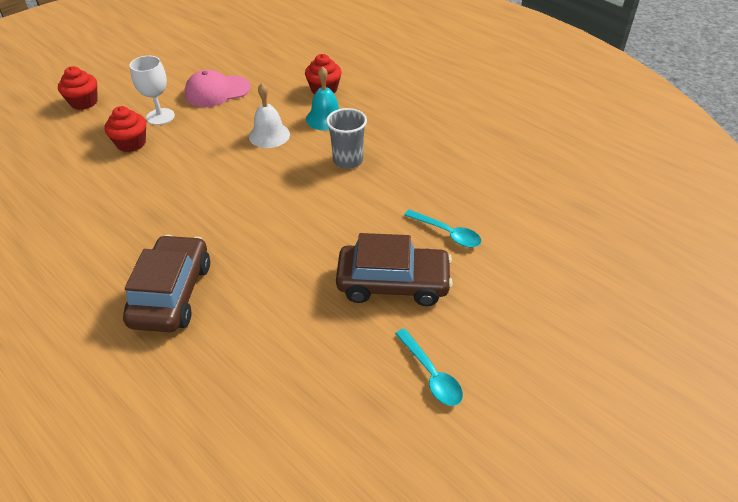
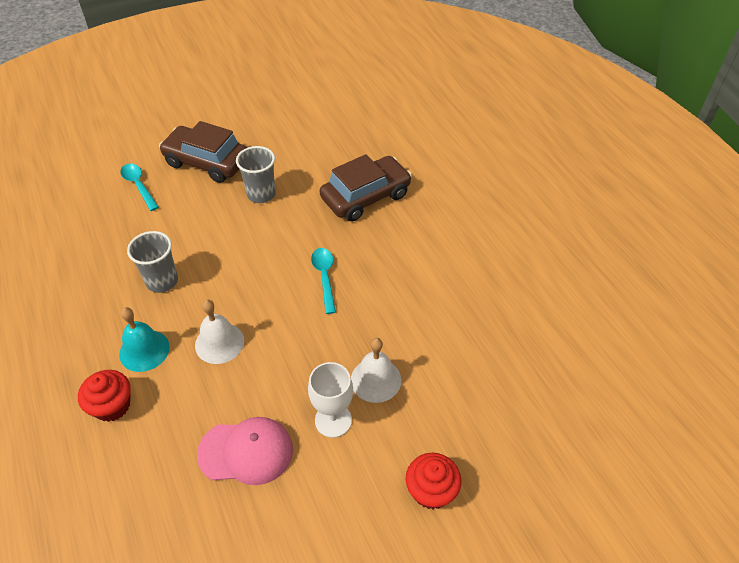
camera: 160 degrees left, 5 degrees up
(131, 143) = (376, 380): red cupcake -> white bell
(172, 294) = (365, 196): brown car -> brown car turned 150 degrees counterclockwise
(301, 262) = (261, 194): none -> grey cup
(431, 374) = (224, 109): turquoise spoon -> turquoise spoon (324, 277)

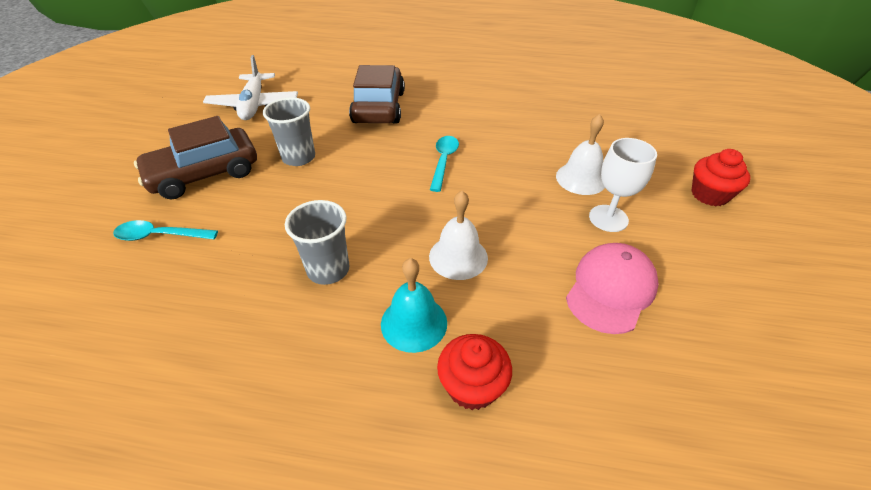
camera: 55 degrees left, 5 degrees down
(303, 128) = (254, 105): none -> white plane
(324, 277) = (443, 161): turquoise spoon -> turquoise spoon turned 75 degrees clockwise

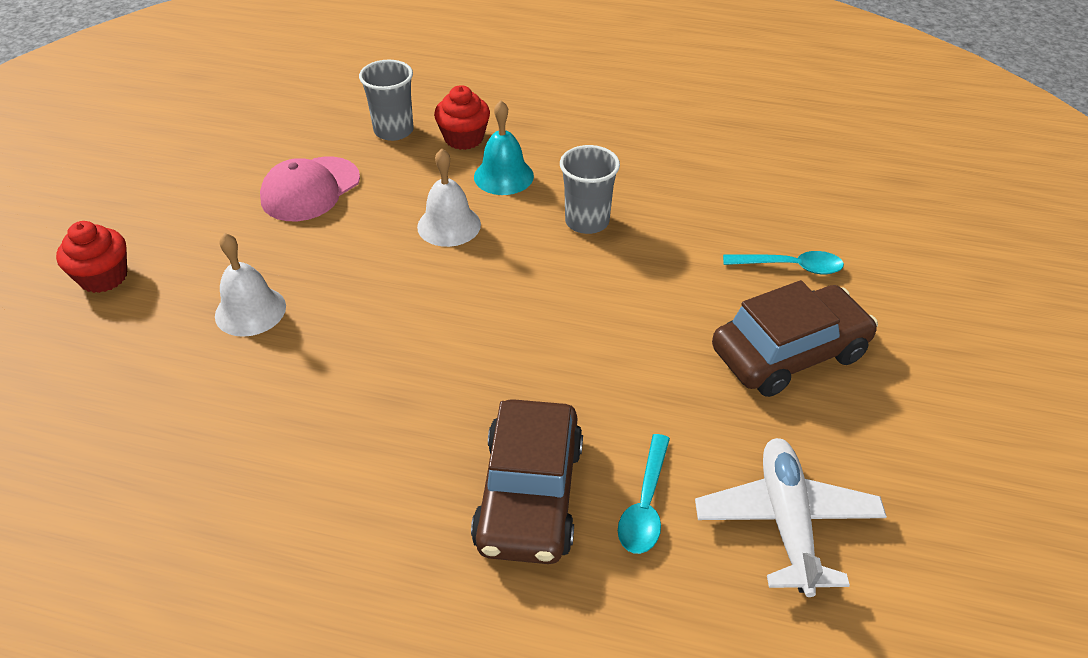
camera: 175 degrees left, 0 degrees up
(299, 157) = (657, 375): grey cup -> grey cup (393, 131)
(443, 161) = (433, 352): turquoise spoon -> turquoise spoon (645, 504)
(608, 218) = (257, 255): white goblet -> none

